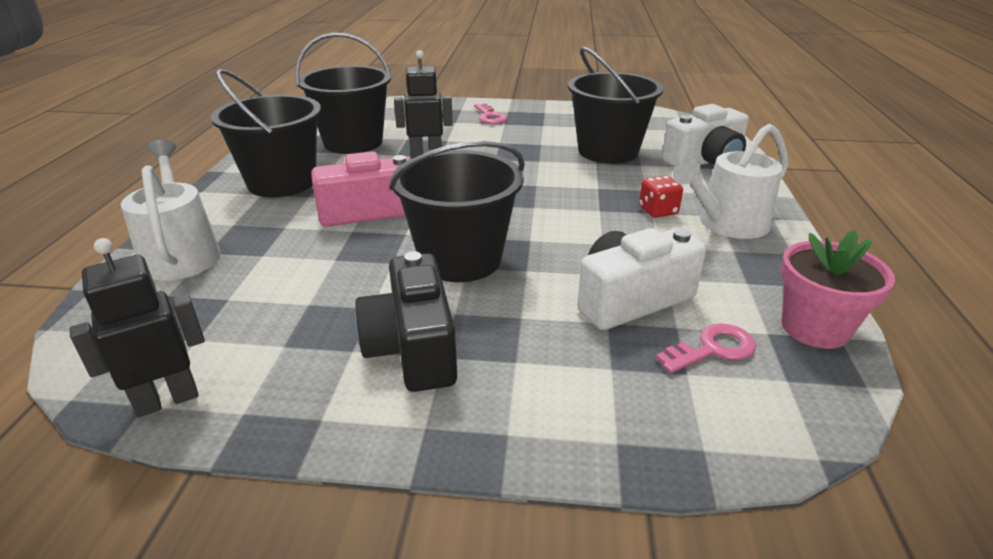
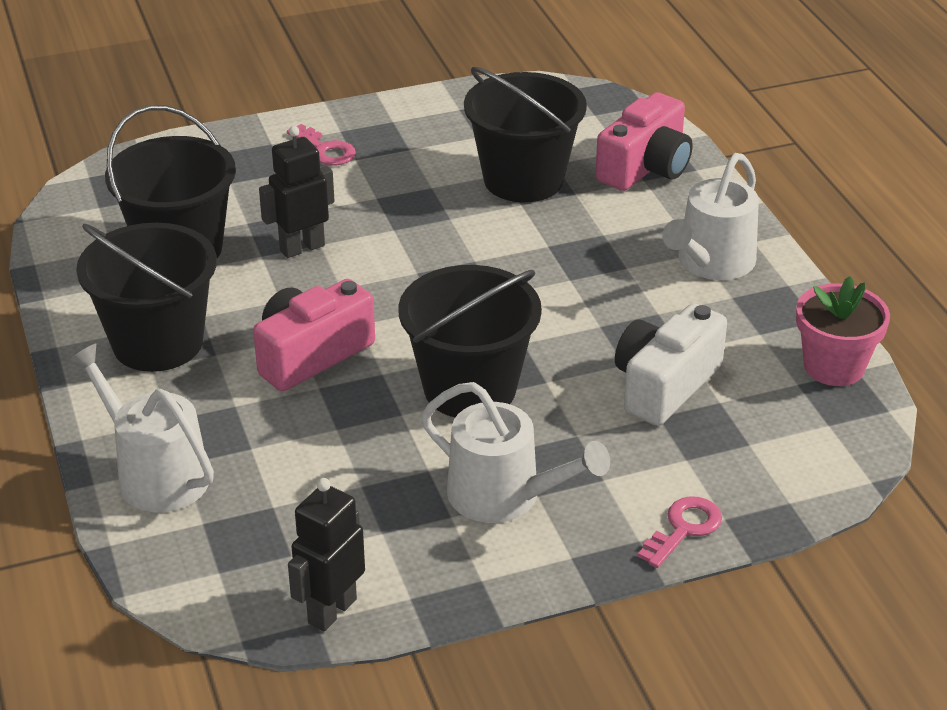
camera: 25 degrees left, 5 degrees up
(413, 348) = (504, 496): black camera -> white watering can
(658, 211) = (632, 263): red dice -> none
(705, 161) = (645, 167): white camera -> pink camera
(712, 349) = (759, 414): pink key -> pink key (683, 529)

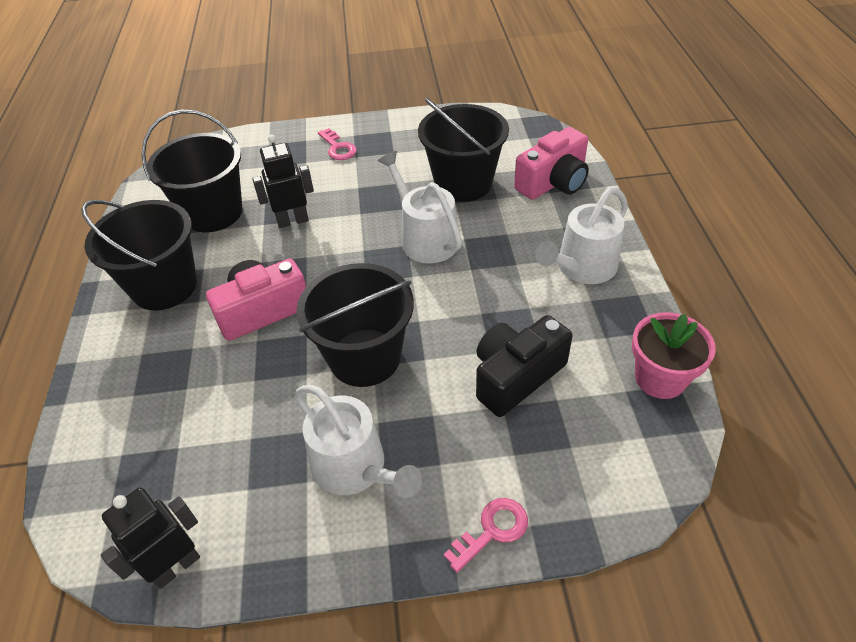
camera: 15 degrees right, 10 degrees up
(156, 474) = (109, 402): white watering can -> white watering can (425, 238)
(665, 385) = (516, 376): white camera -> black camera

